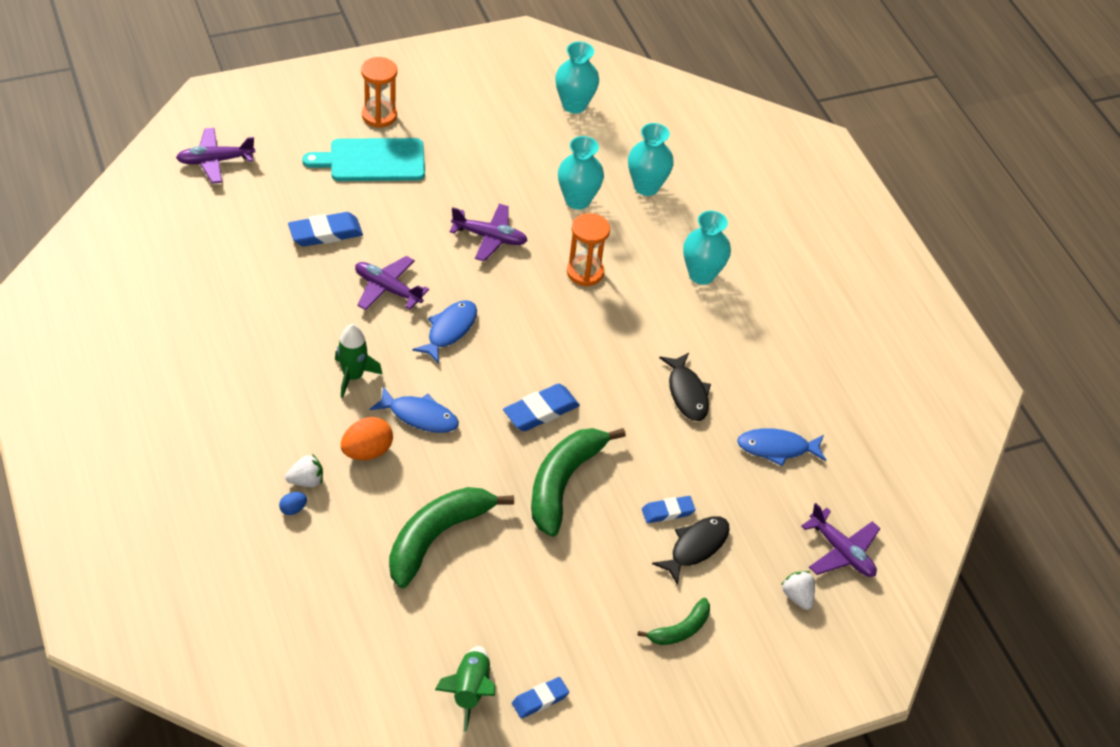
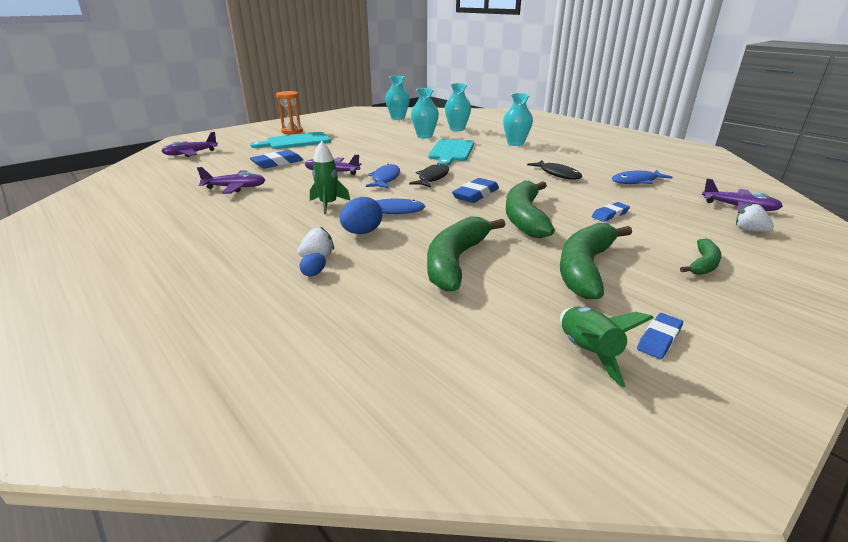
camera: 15 degrees left, 20 degrees down
(367, 451) = (362, 232): orange egg -> blue egg
(489, 237) = (384, 150): purple plane -> purple plane (235, 188)
(556, 593) = (585, 268): none -> green banana
(585, 272) = (451, 151): orange hourglass -> turquoise cutting board
(696, 547) = (650, 225): black fish -> black fish (432, 178)

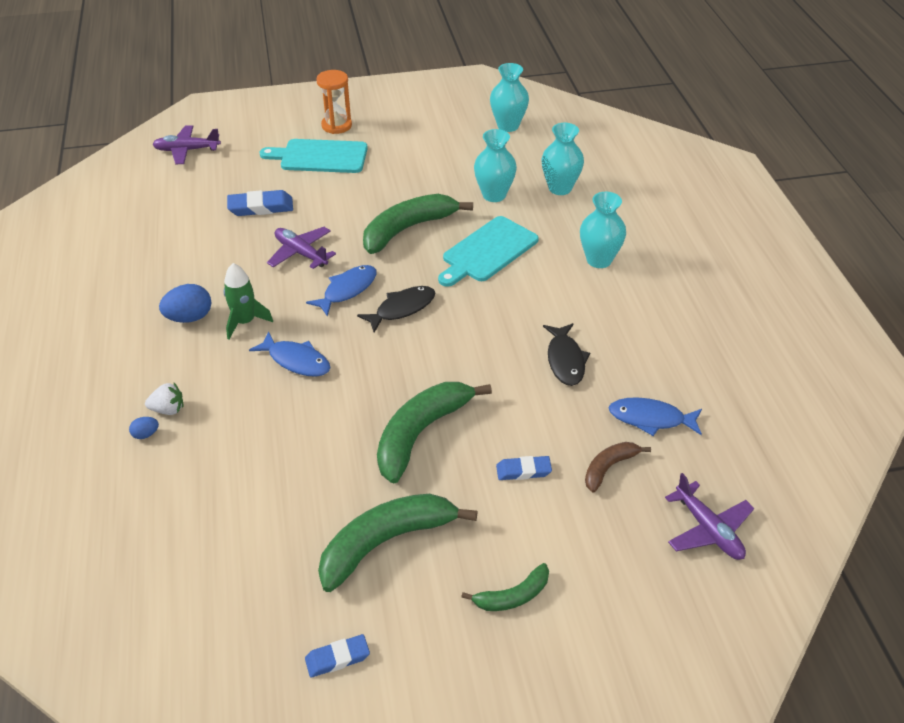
camera: 30 degrees right, 15 degrees up
(235, 188) = (181, 250): purple plane -> none
(362, 232) = (235, 388): blue egg -> blue egg (189, 318)
(455, 261) = (277, 474): green banana -> green banana (407, 229)
(475, 194) = (415, 365): blue eraser -> none
(587, 352) = (263, 639): green rocket -> none
(650, 201) = (609, 468): none -> brown banana
(749, 230) = (652, 573): white strawberry -> none

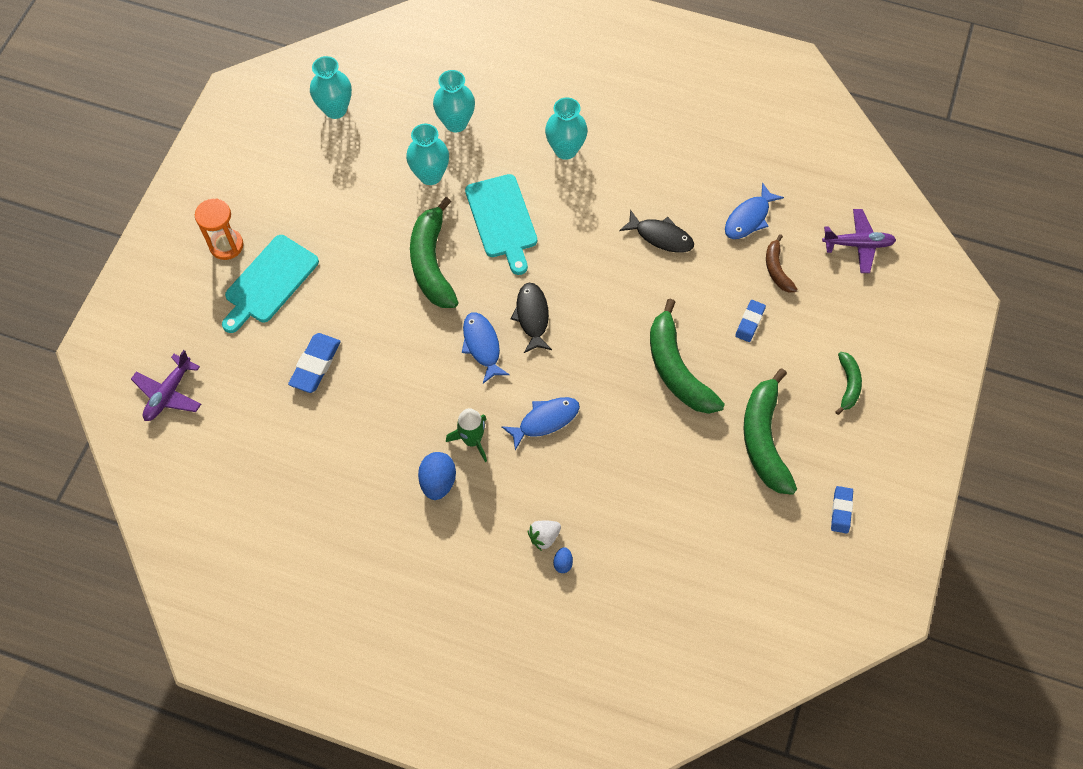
camera: 60 degrees left, 20 degrees up
(168, 409) = (544, 537): white strawberry -> white strawberry turned 150 degrees counterclockwise
(301, 253) = (408, 360): purple plane -> none

